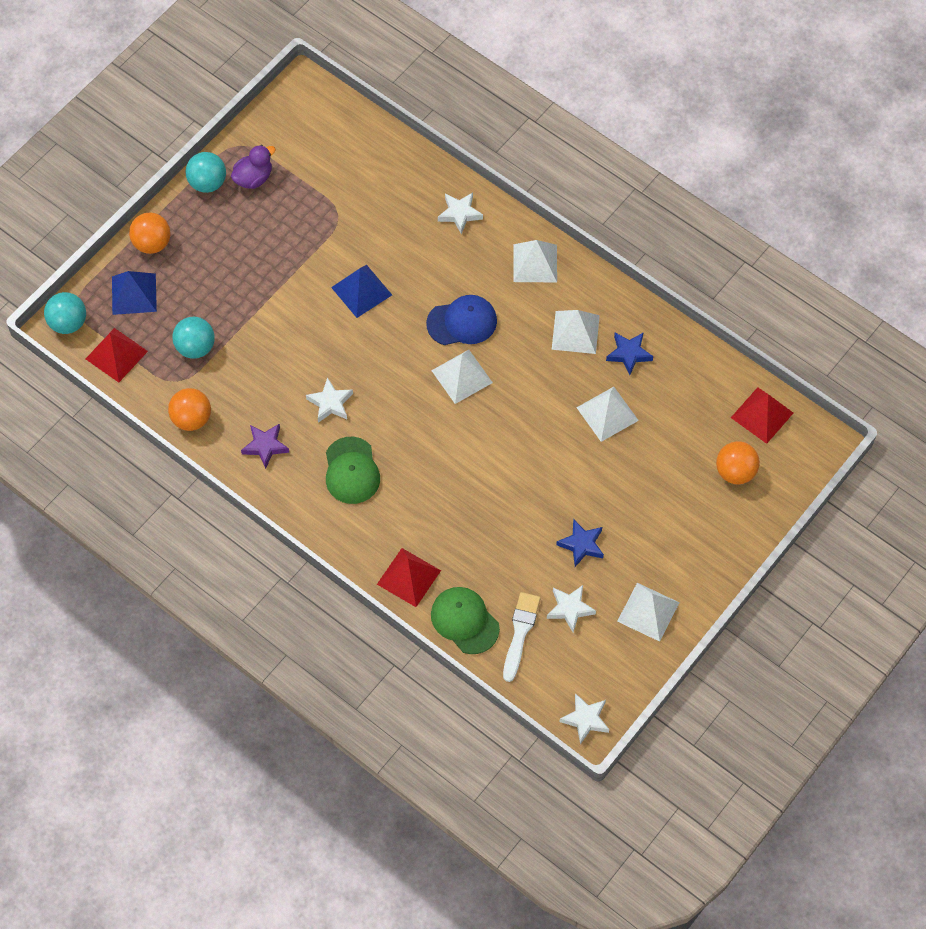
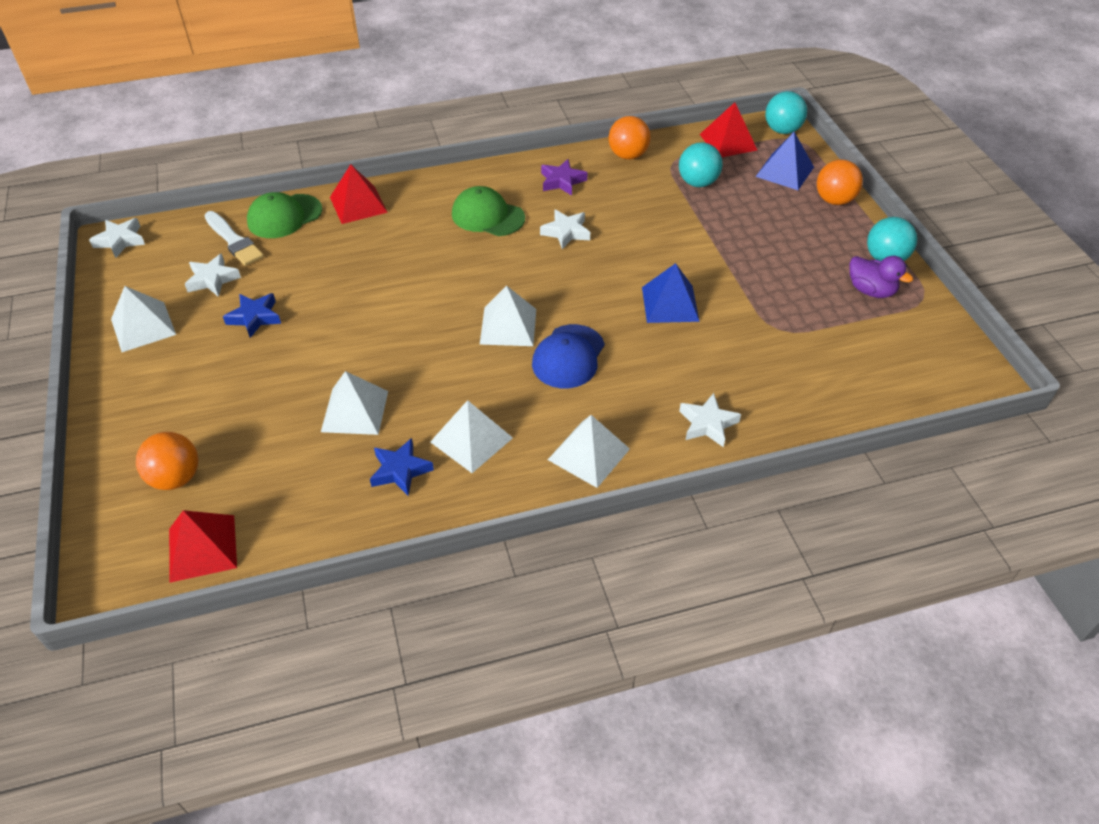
camera: 125 degrees right, 15 degrees down
(253, 178) = (871, 290): purple duck -> purple duck turned 45 degrees counterclockwise
(464, 621) = (284, 216): green cap -> green cap turned 150 degrees clockwise

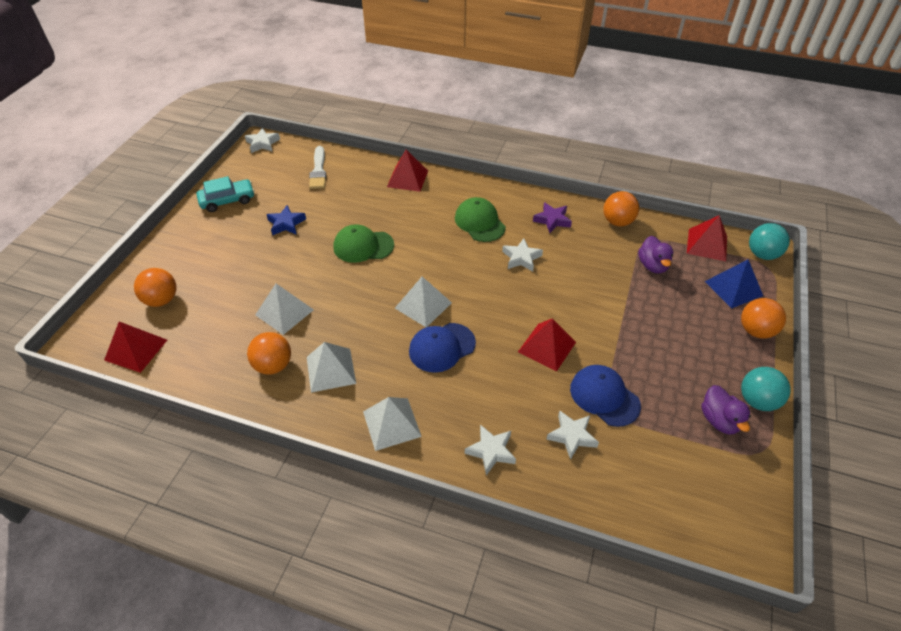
camera: 35 degrees right, 0 degrees up
(143, 326) = (227, 200): white pyramid -> turquoise car
(212, 279) = (286, 189): white star -> white star (572, 436)
(284, 216) = (359, 167): green cap -> green cap (363, 246)
(400, 470) = (273, 365): blue star -> orange ball
(670, 304) = (547, 346): blue pyramid -> red pyramid
(697, 183) = (652, 265): turquoise ball -> purple duck
(762, 321) = (604, 397): none -> blue cap

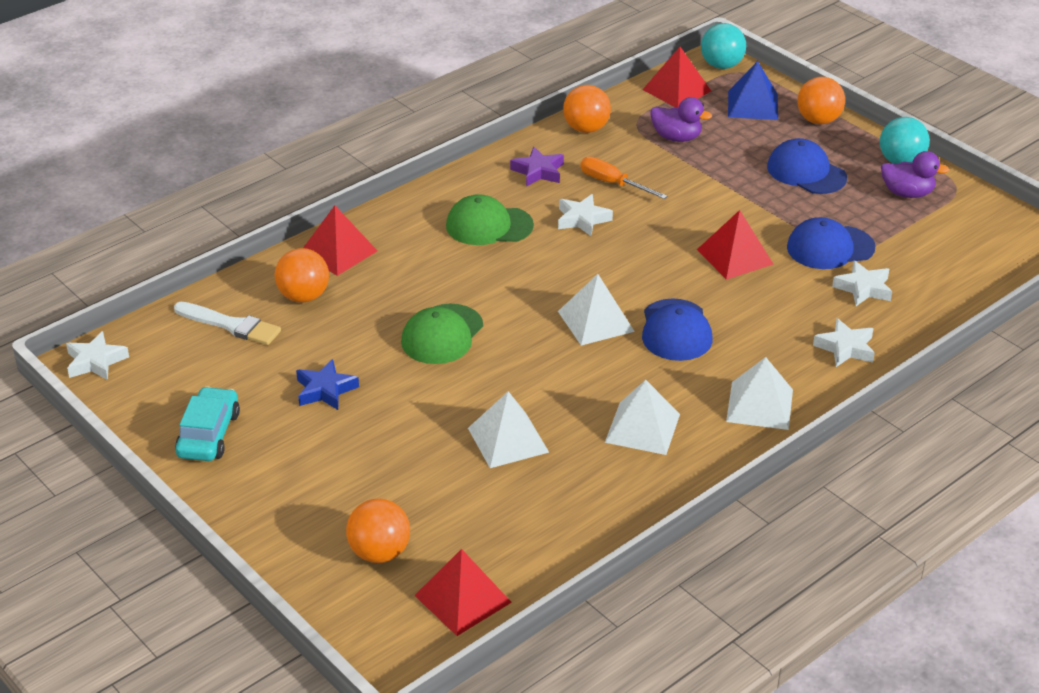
camera: 60 degrees left, 10 degrees down
(273, 365) = (597, 474): orange ball -> orange ball (303, 296)
(572, 256) = (613, 183): none -> orange screwdriver
(683, 348) = (806, 172): none -> blue cap

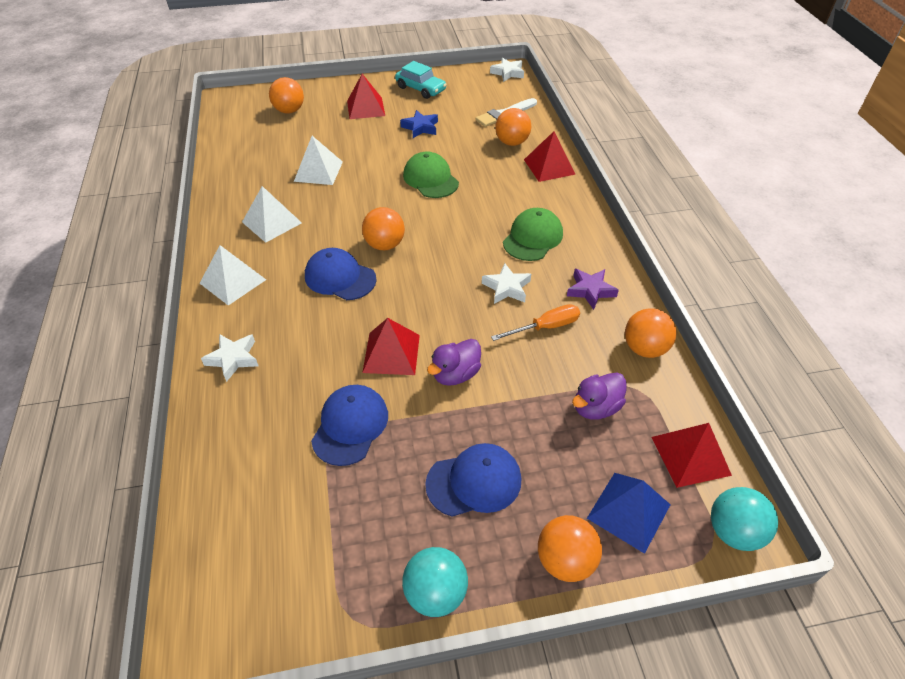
camera: 120 degrees right, 10 degrees up
(462, 599) = (234, 123): red pyramid -> red pyramid (365, 108)
(596, 321) = (385, 245): white pyramid -> orange ball
(863, 288) = (282, 415): white star -> none
(907, 193) = (377, 554): purple duck -> purple duck (455, 374)

